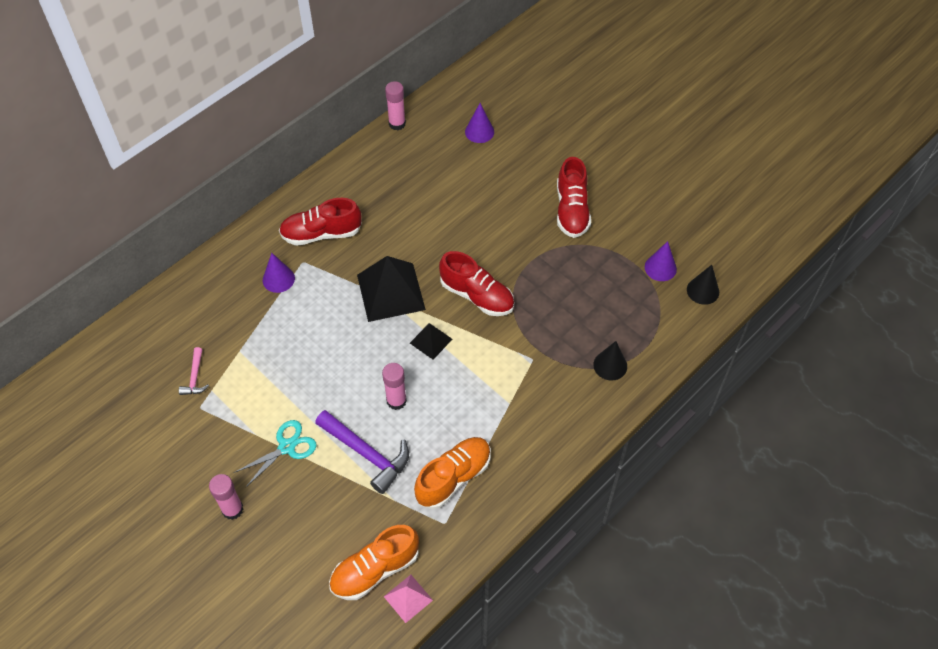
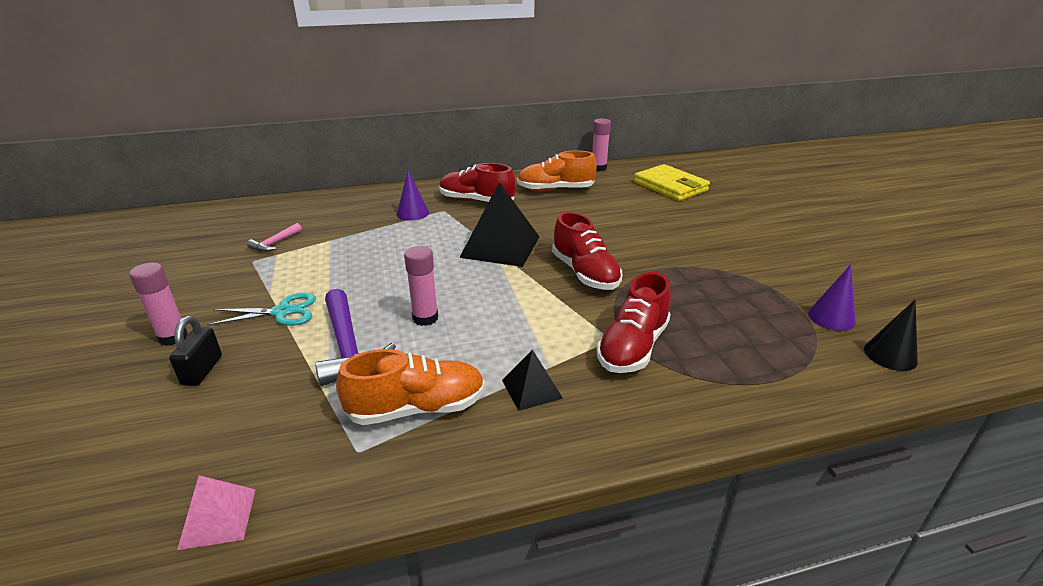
camera: 30 degrees right, 25 degrees down
(288, 523) = (202, 370): none -> black padlock
(375, 570) = (223, 461): orange shoe -> orange shoe (555, 190)
(431, 341) = (506, 288): black pyramid -> black pyramid (531, 389)
(479, 131) = (670, 186): purple cone -> yellow wallet
(571, 210) = (736, 248): red shoe -> red shoe (633, 347)
(610, 365) = (712, 379): black cone -> none

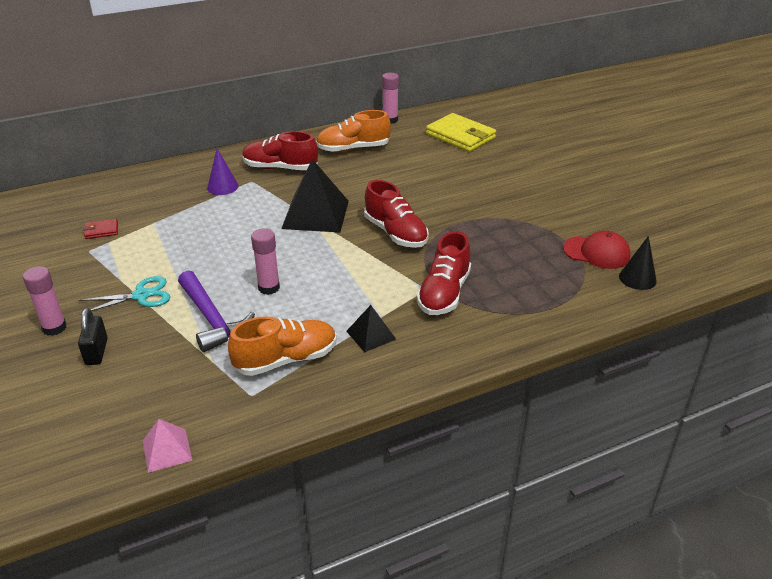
camera: 10 degrees left, 5 degrees up
(275, 243) = (101, 231): pink hammer -> red wallet
(831, 317) = (596, 252): purple cone -> red cap

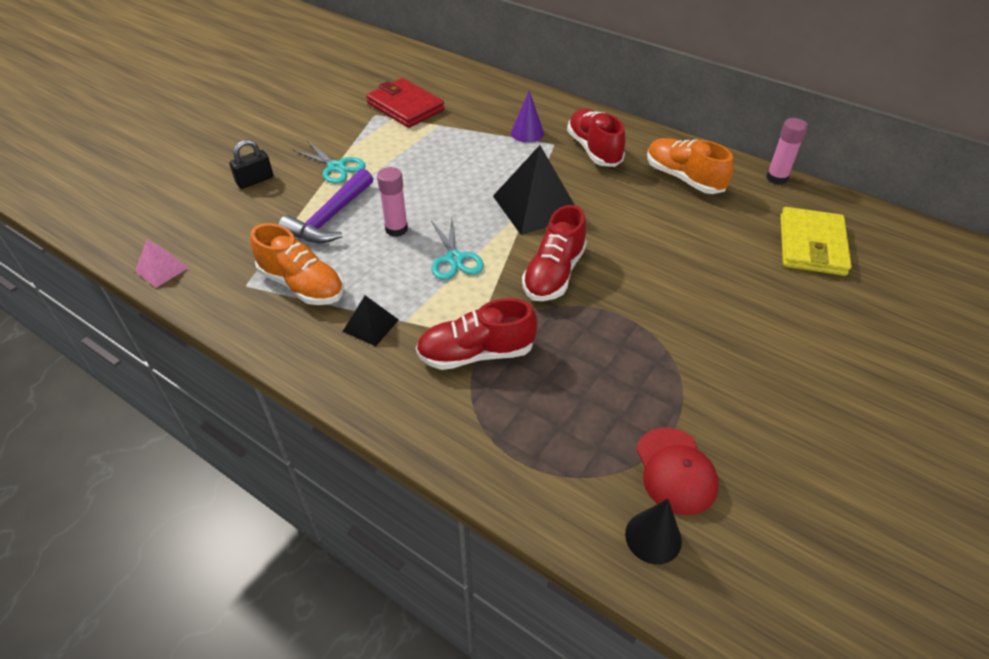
camera: 60 degrees right, 10 degrees up
(54, 328) = (271, 148): pink glue stick -> none
(101, 231) = (405, 107): red wallet -> red wallet, size x2.19
(335, 270) = (454, 259): none -> turquoise scissors

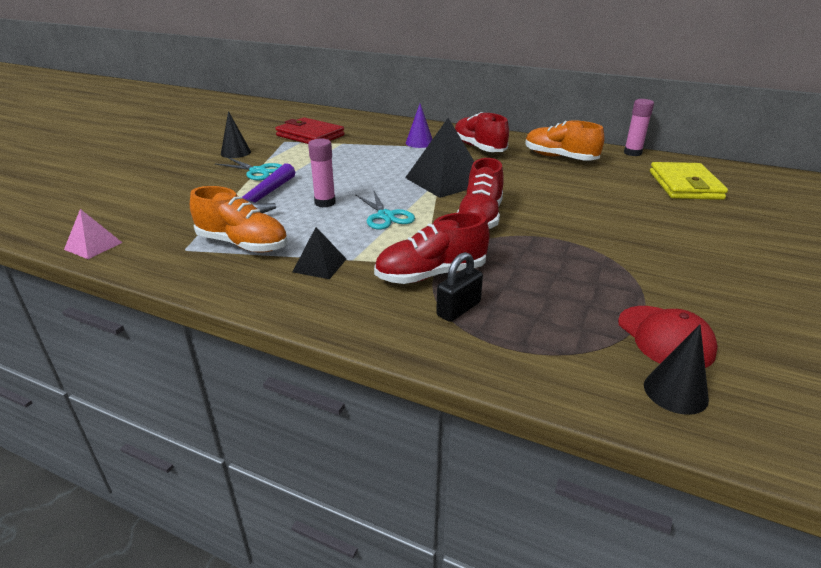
camera: 10 degrees left, 15 degrees down
(255, 180) = (182, 183): black padlock -> black padlock (458, 309)
(318, 131) = (235, 152): none -> black cone

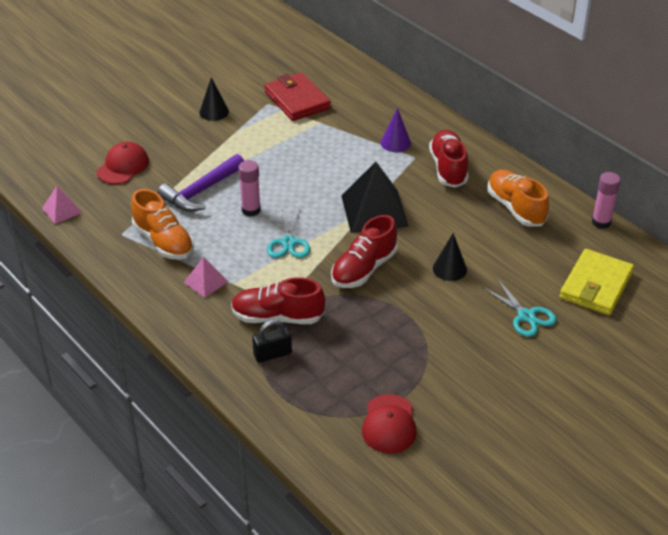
camera: 25 degrees right, 10 degrees up
(157, 200) = (123, 166): none -> red cap
(258, 171) = (219, 148): turquoise scissors -> turquoise scissors (526, 316)
(319, 265) = (206, 282): black pyramid -> pink pyramid
(675, 392) = (352, 460): black cone -> black cone (449, 269)

